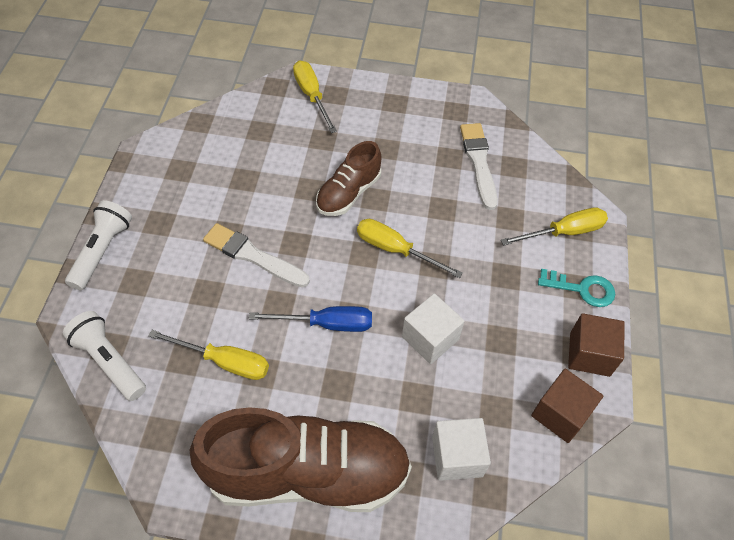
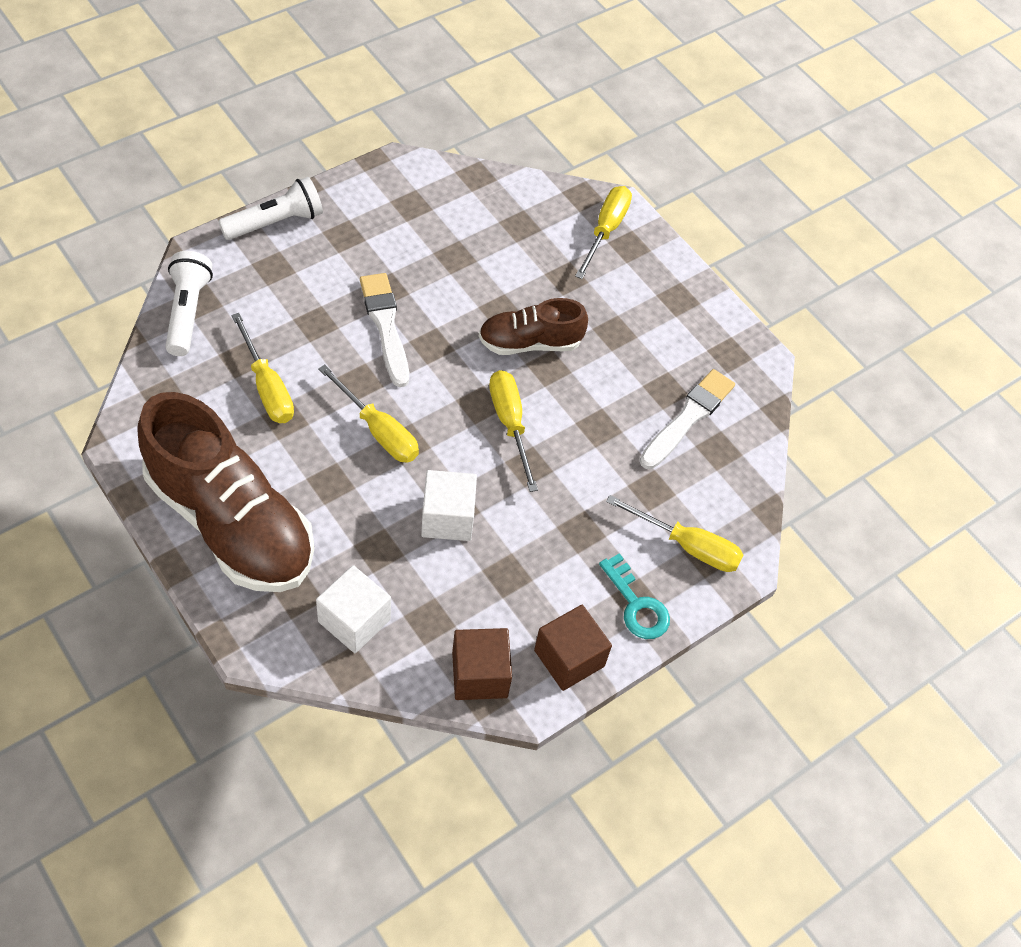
camera: 40 degrees right, 0 degrees up
(327, 324) = (378, 430): blue screwdriver -> yellow screwdriver

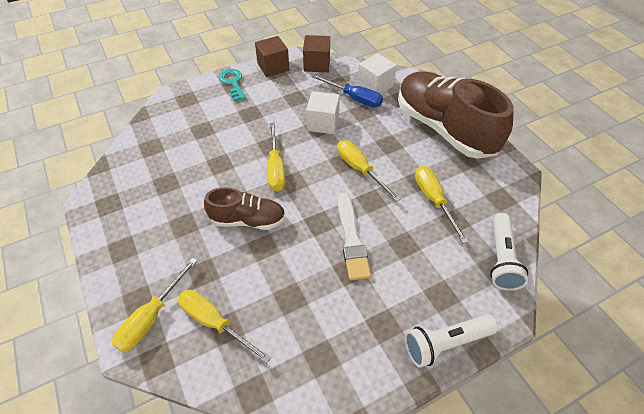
camera: 165 degrees left, 5 degrees down
(394, 582) = (354, 98): none -> blue screwdriver
(687, 546) = (194, 103): yellow screwdriver -> yellow screwdriver (214, 323)
(688, 418) = (160, 165): white brush -> none

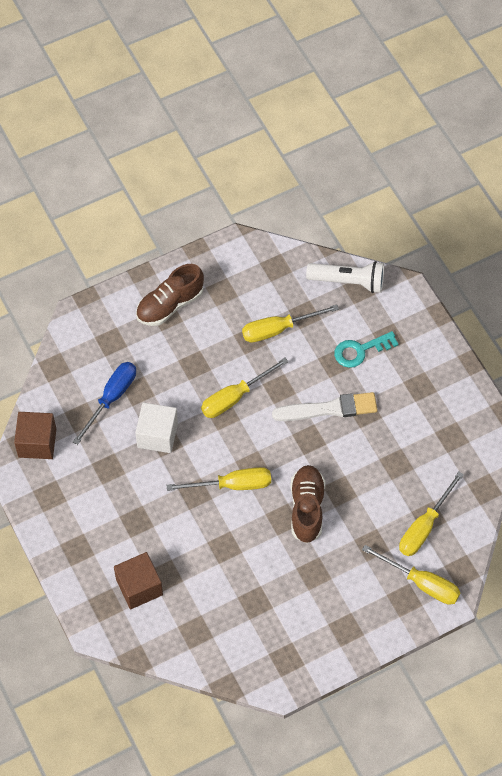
camera: 90 degrees left, 10 degrees up
(233, 83) = (73, 548): turquoise key -> turquoise key (360, 350)
(273, 67) = (40, 499): brown cube -> brown cube (139, 587)
(375, 85) = (87, 372): white cube -> none
(444, 128) = (170, 305): brown shoe -> brown shoe, size x0.53
(445, 343) = (434, 340): white flashlight -> none

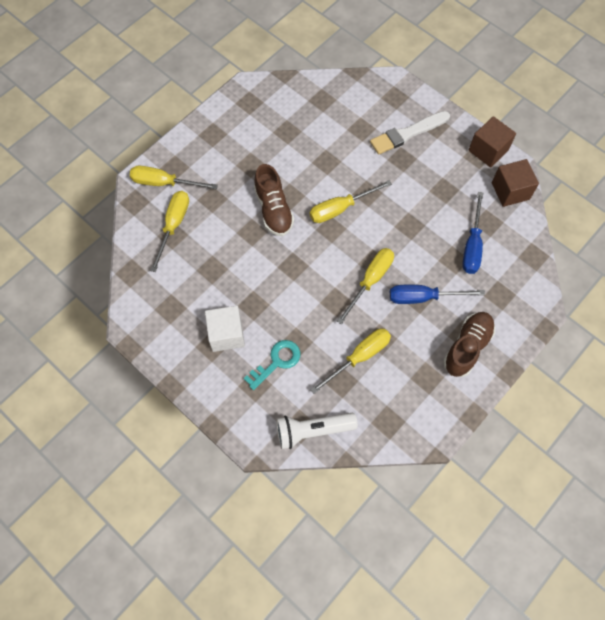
camera: 160 degrees right, 5 degrees up
(139, 587) = (376, 115): brown cube -> brown cube (488, 150)
(157, 435) = (419, 228): white cube -> white cube (226, 334)
(189, 364) = (423, 297): none -> blue screwdriver
(329, 409) = (285, 297): white brush -> white brush (407, 133)

